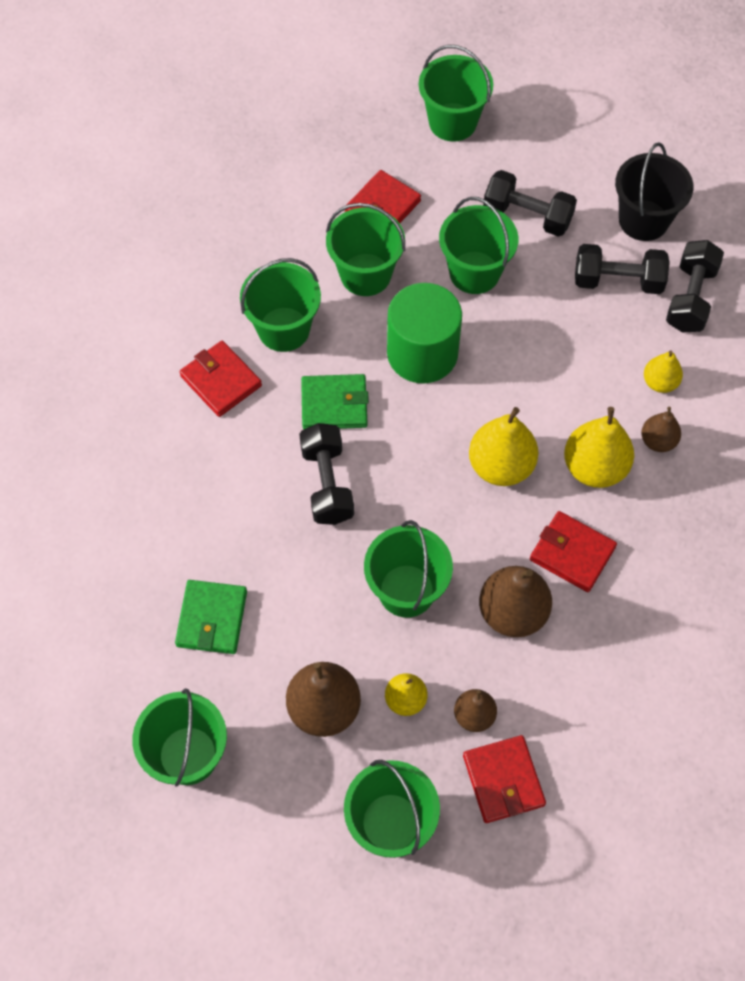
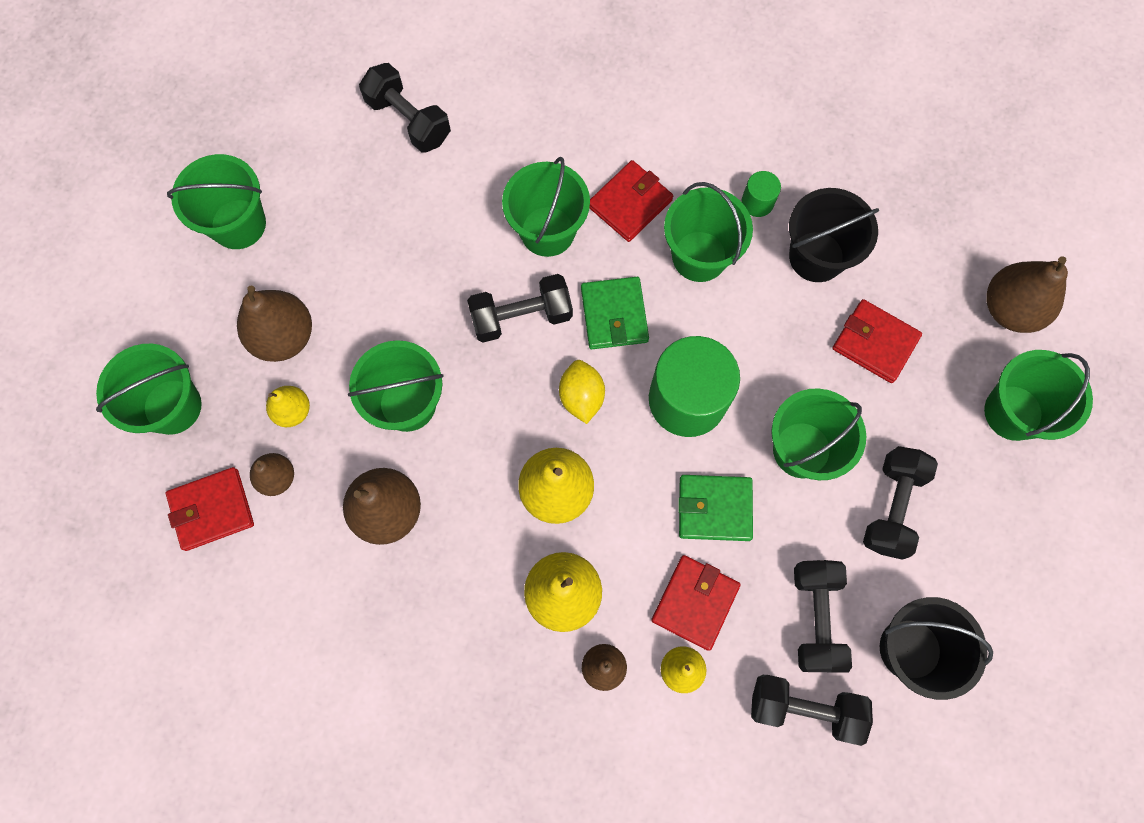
camera: 85 degrees right, 10 degrees up
(92, 577) = (408, 120): none -> black dumbbell
(212, 619) = (371, 227): green wallet -> green wallet (714, 508)
(236, 277) = (757, 202): none -> green cylinder
(296, 239) = (816, 256): none -> black bucket
(362, 109) = (1010, 309): none -> brown pear
(365, 274) = (781, 332): green bucket -> green bucket (547, 231)
(412, 438) = (581, 397): none -> yellow lemon
(572, 553) = (458, 571): red wallet -> red wallet (695, 602)

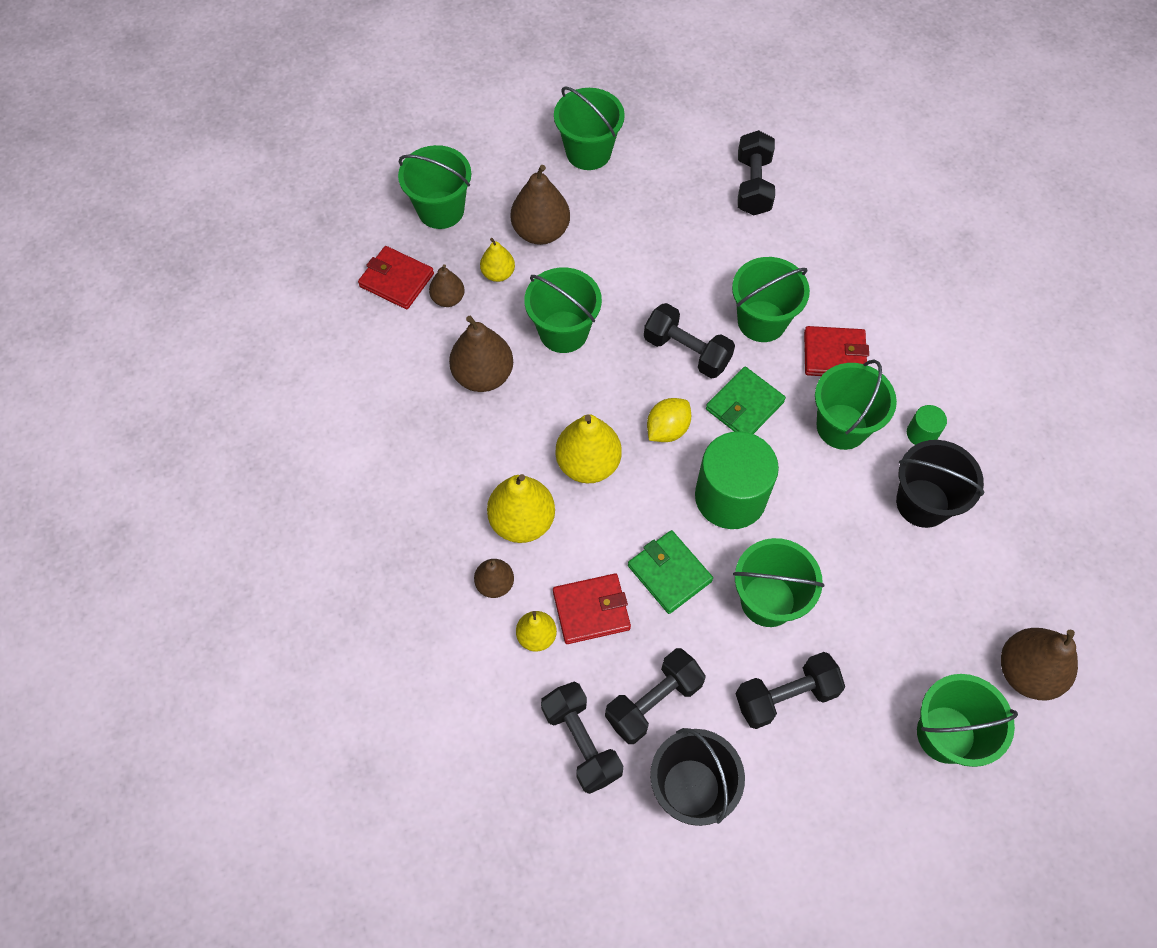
camera: 50 degrees right, 10 degrees down
(874, 343) = (898, 592): red wallet -> none

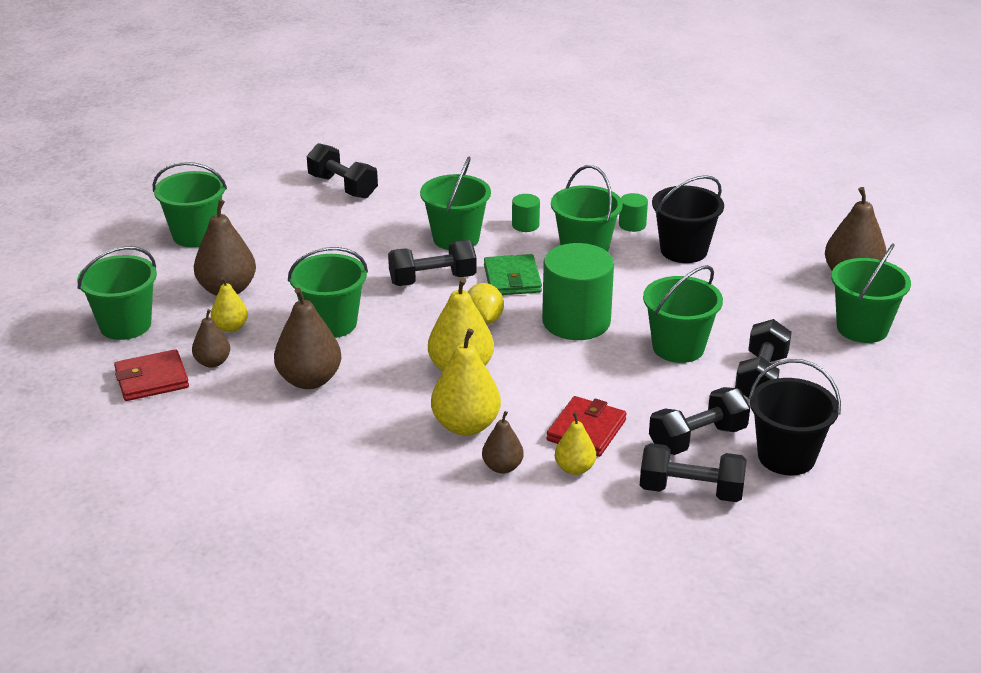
camera: 50 degrees left, 30 degrees down
(653, 701) = (697, 439): black dumbbell -> black dumbbell turned 60 degrees clockwise
(669, 573) = (602, 379): green wallet -> none
(834, 355) = (525, 225): red wallet -> green cylinder

